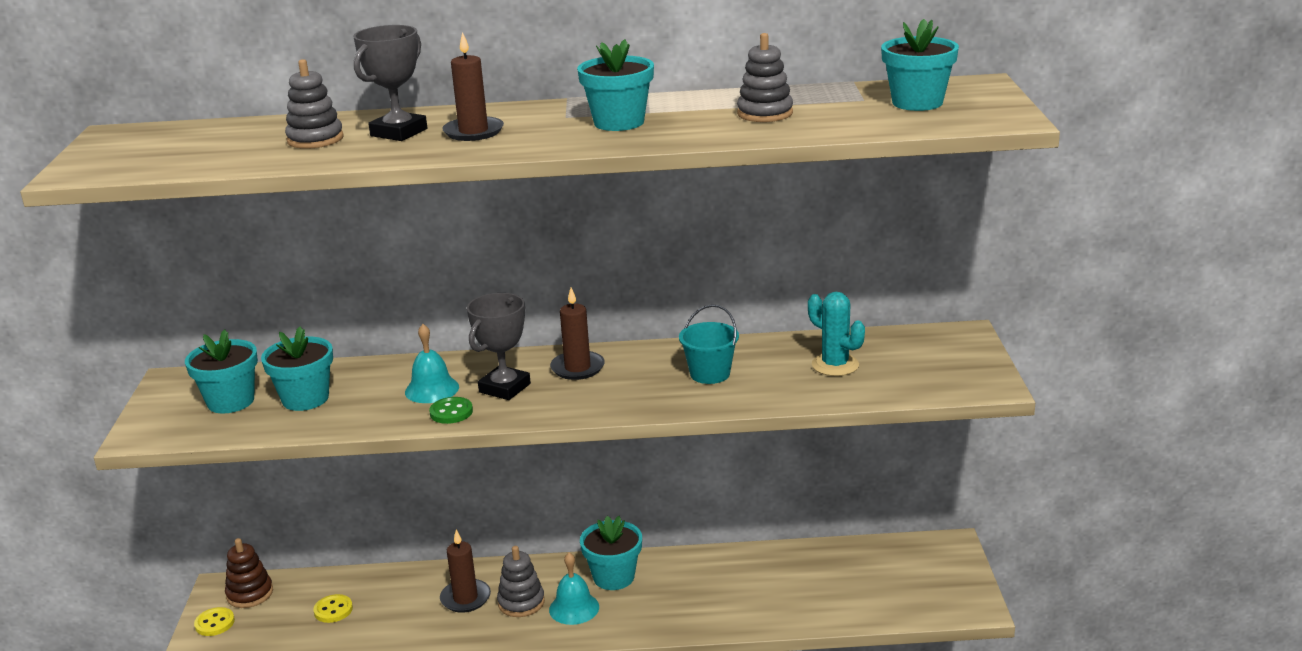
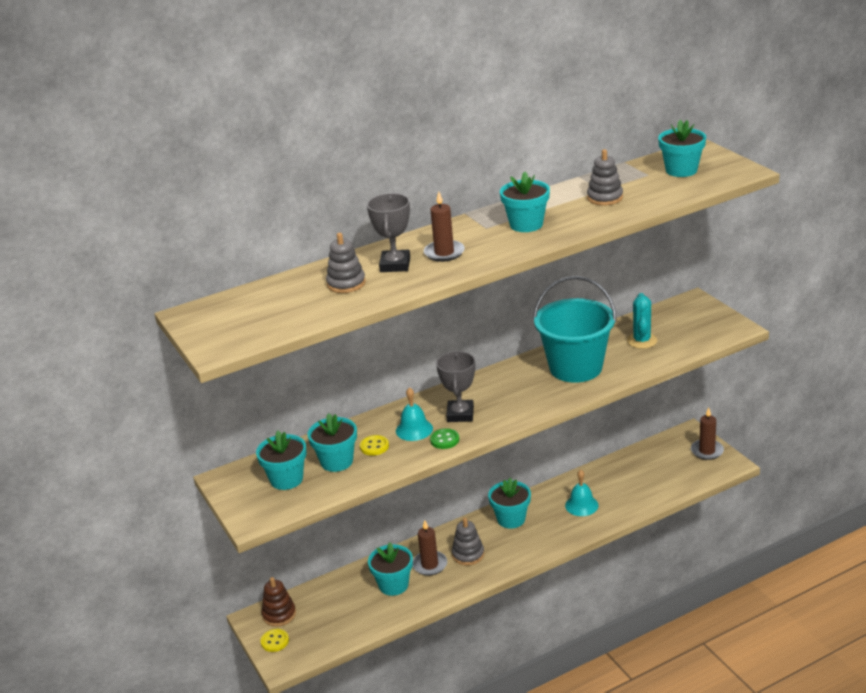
camera: 25 degrees left, 5 degrees up
(333, 610) = (349, 603): yellow button -> yellow button (374, 446)
(402, 607) = (393, 585): none -> turquoise flower pot
(574, 608) = (504, 546): turquoise bell -> turquoise bell (581, 505)
(577, 368) = (491, 388): brown candle -> brown candle (707, 451)
(710, 374) = (575, 367): turquoise bucket -> turquoise bucket, size x2.02
(835, 365) = (642, 341): turquoise cactus -> turquoise cactus turned 75 degrees clockwise

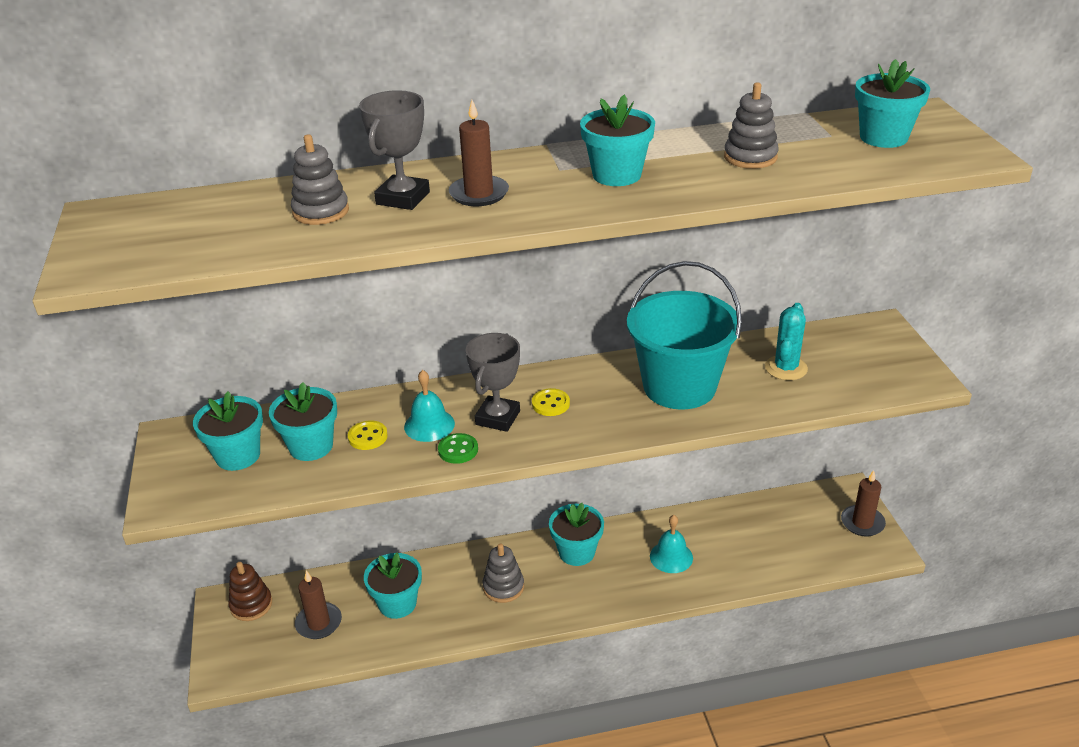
camera: 15 degrees right, 5 degrees up
(275, 641) = (227, 640): yellow button -> yellow button (550, 404)
(430, 565) = (452, 588): brown candle -> brown candle (319, 623)

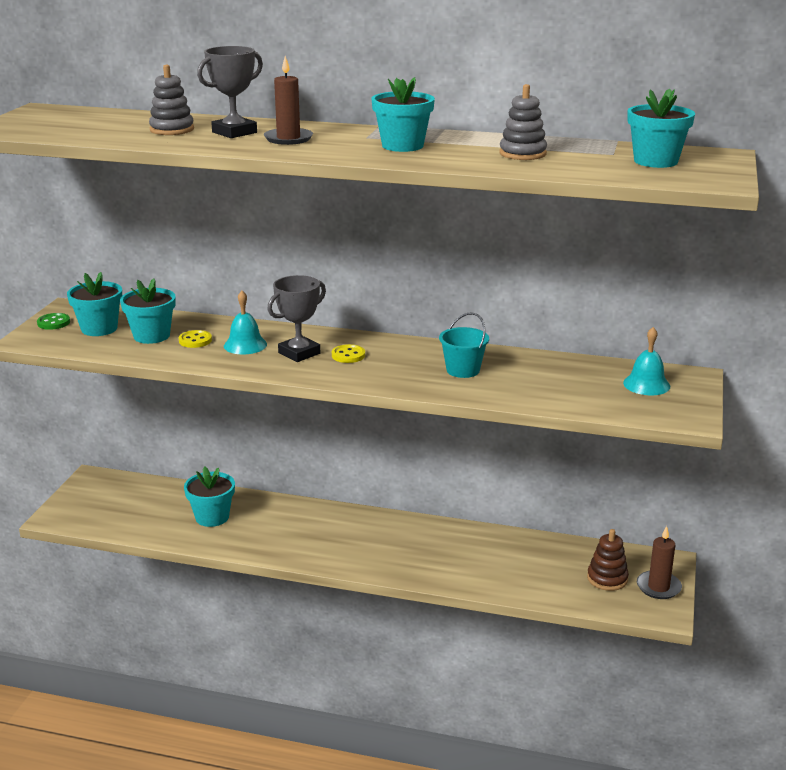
camera: 25 degrees right, 10 degrees down
(251, 605) = (109, 485): brown stacking toy -> brown stacking toy (607, 578)
(319, 623) = (146, 510): brown candle -> none
(458, 450) = (249, 363): green button -> green button (53, 323)
(503, 587) = (301, 532): grey stacking toy -> none
(576, 552) = (380, 529): turquoise flower pot -> none
(671, 557) = (457, 556): turquoise bell -> turquoise bell (646, 384)
(679, 386) = (463, 370): turquoise bucket -> turquoise bucket, size x0.50
(786, 368) = (568, 381): turquoise cactus -> none

